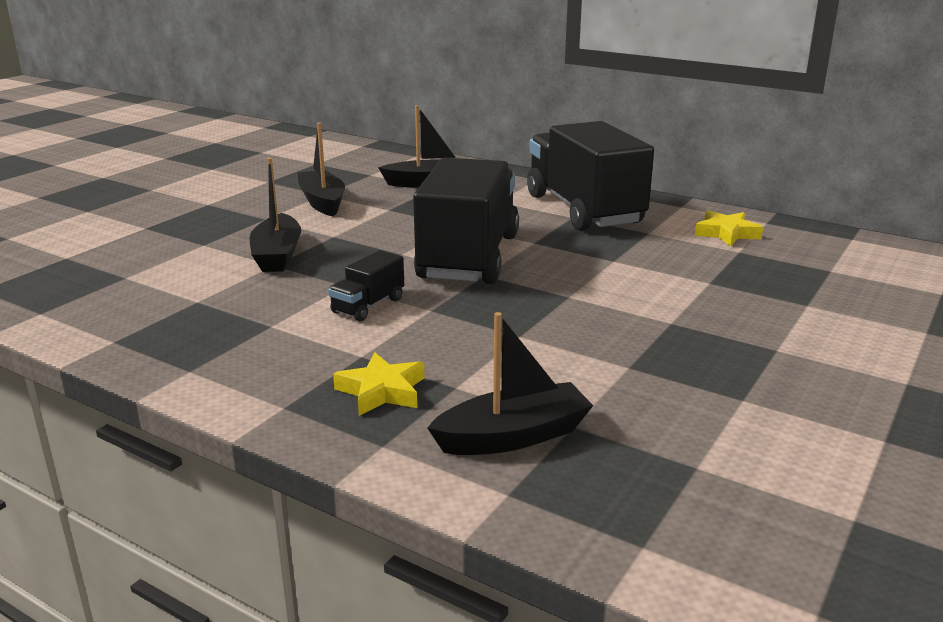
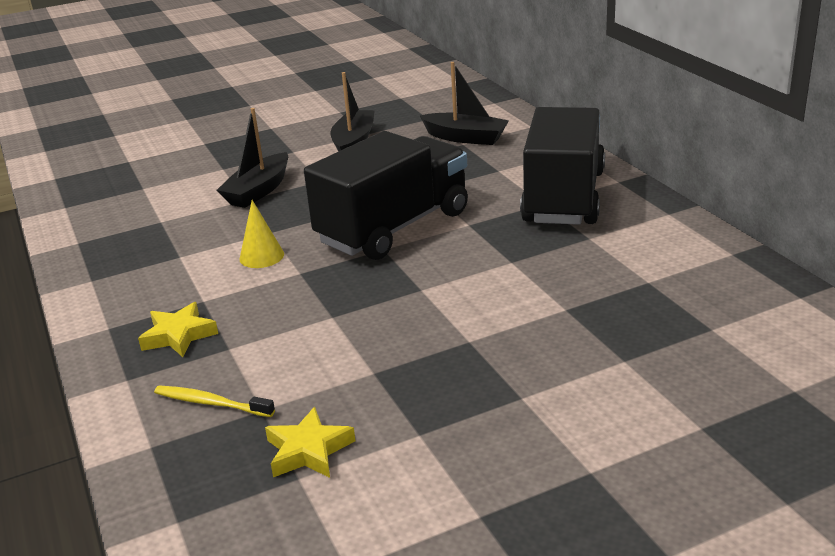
camera: 35 degrees right, 5 degrees up
(368, 306) = (261, 256): black truck -> yellow cone
(513, 436) = (211, 403): black boat -> yellow toothbrush
(726, 233) = (667, 257): yellow star -> yellow star (308, 450)

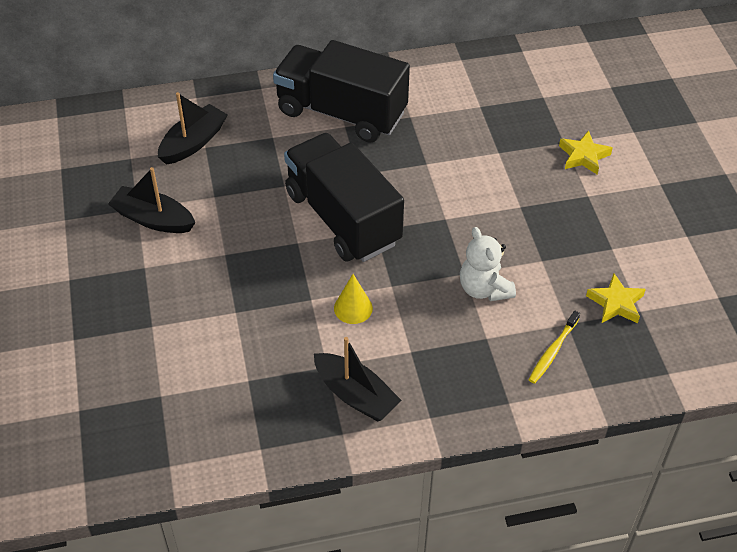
camera: 80 degrees left, 20 degrees up
(178, 335) = (458, 369): yellow star -> yellow star (583, 156)
(258, 191) = (222, 301): black boat -> black boat (355, 395)
(310, 334) = (484, 289): none -> white teddy bear

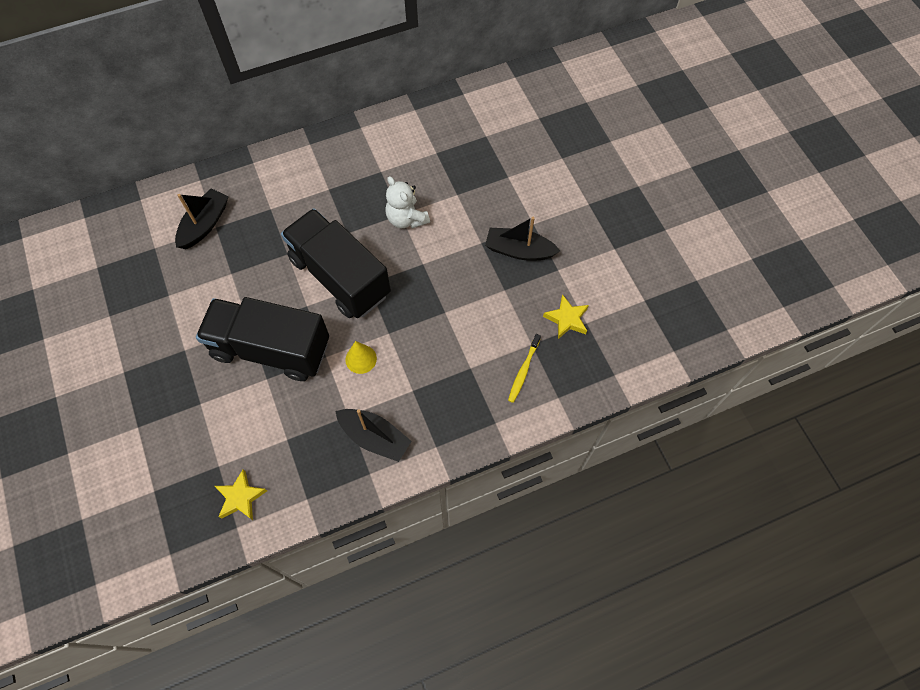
camera: 10 degrees left, 15 degrees up
(153, 219) = (184, 303): black boat -> black boat (519, 250)
(341, 113) = (323, 176): black truck -> black truck (271, 349)
(484, 289) = (462, 323): white teddy bear -> white teddy bear (406, 219)
(583, 156) = (525, 187): yellow star -> yellow star (241, 497)

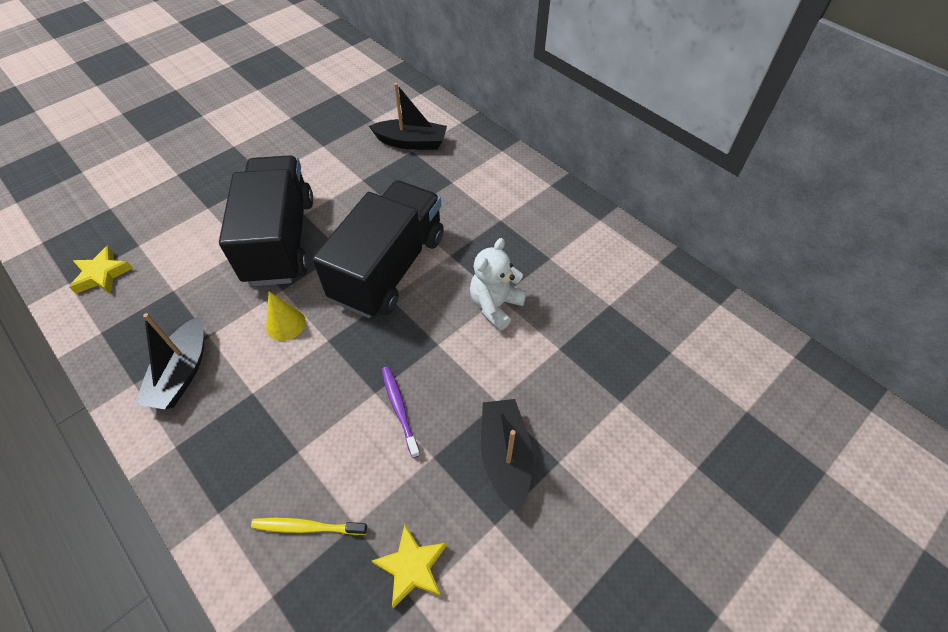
camera: 70 degrees right, 10 degrees down
(463, 300) = (399, 409): none -> purple toothbrush

